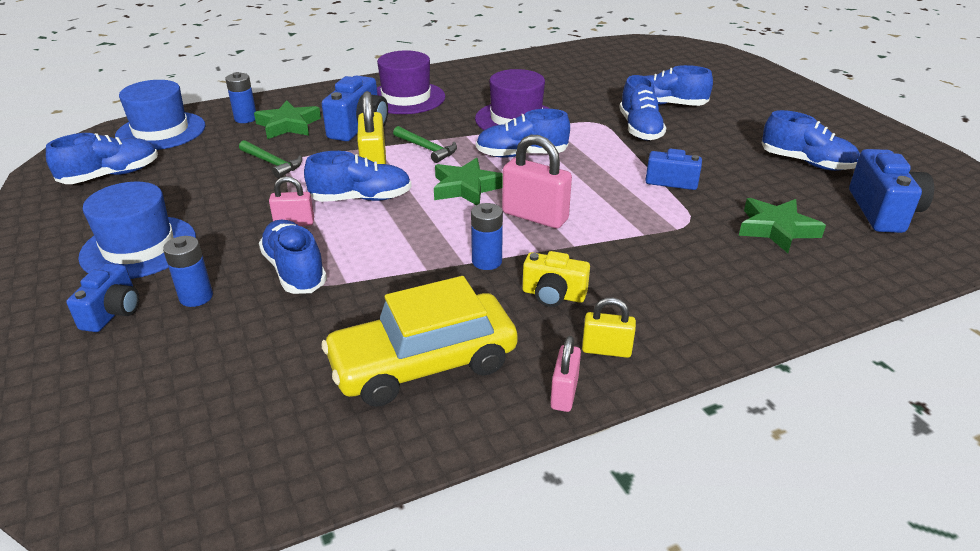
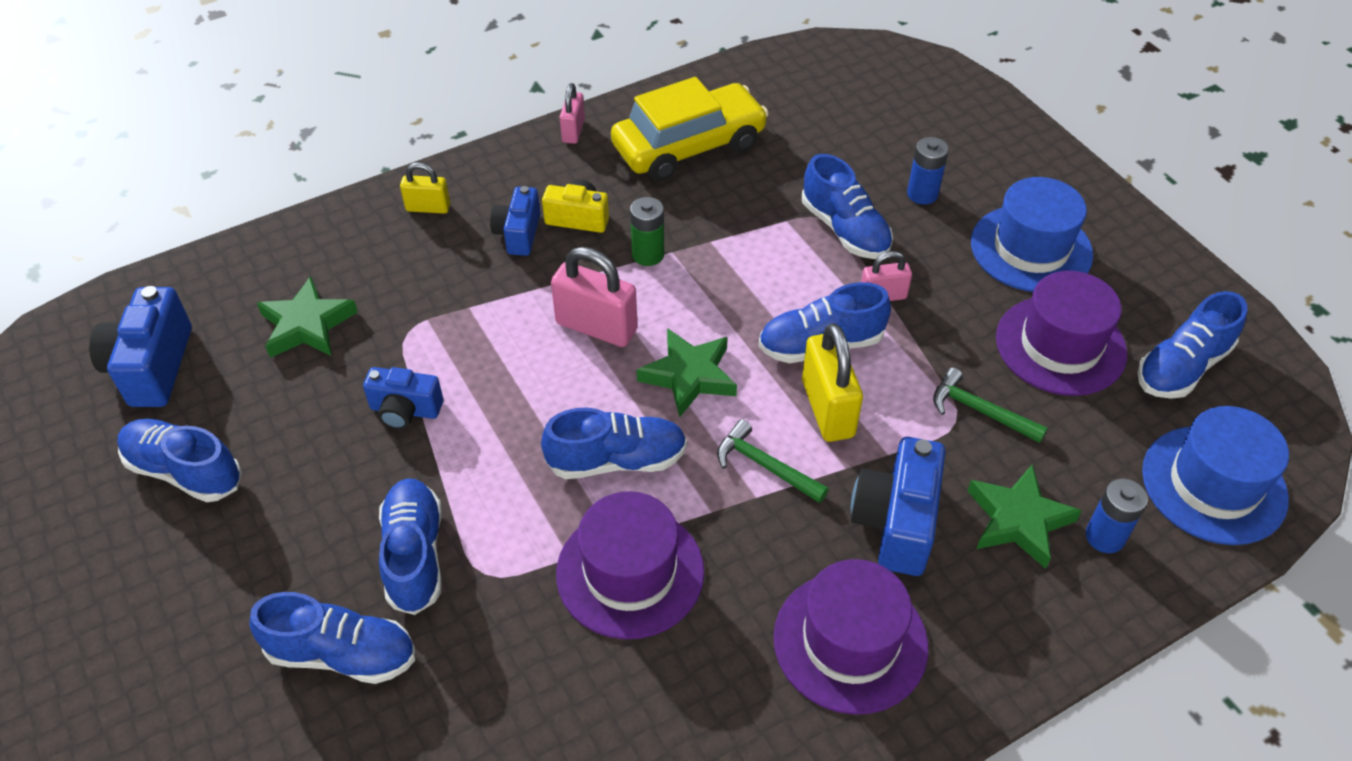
camera: 175 degrees right, 15 degrees up
(113, 312) = (986, 174): blue camera -> blue camera (518, 234)
(183, 189) = (1060, 345): none -> purple hat
(487, 261) = (648, 254): blue battery -> green battery
(606, 350) = (534, 167): yellow padlock -> yellow padlock (428, 208)

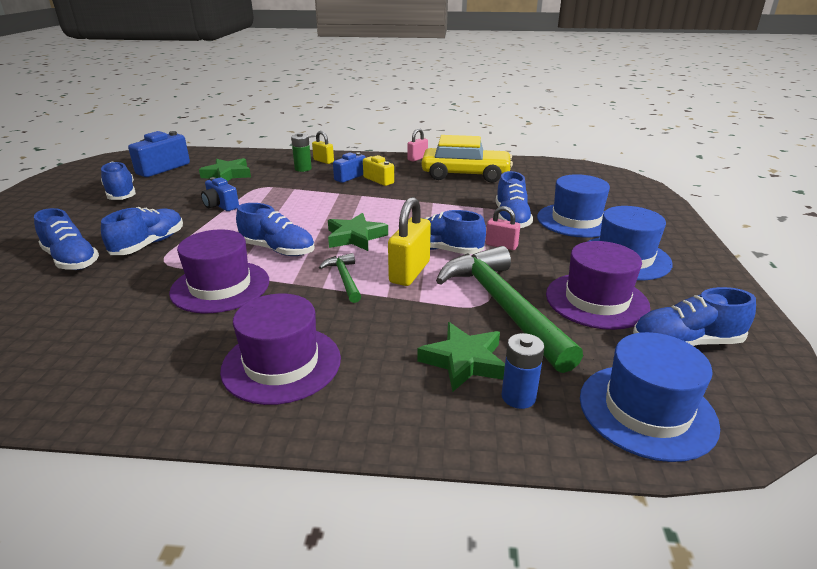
camera: 35 degrees right, 20 degrees down
(596, 327) = (337, 209): pink padlock -> none
(648, 254) = (396, 197): green battery -> green battery (303, 169)
(896, 522) = (383, 328): blue camera -> none
(922, 194) = (576, 220): blue battery -> blue hat
(980, 411) = (502, 306): green hammer -> green hammer, size x2.18

